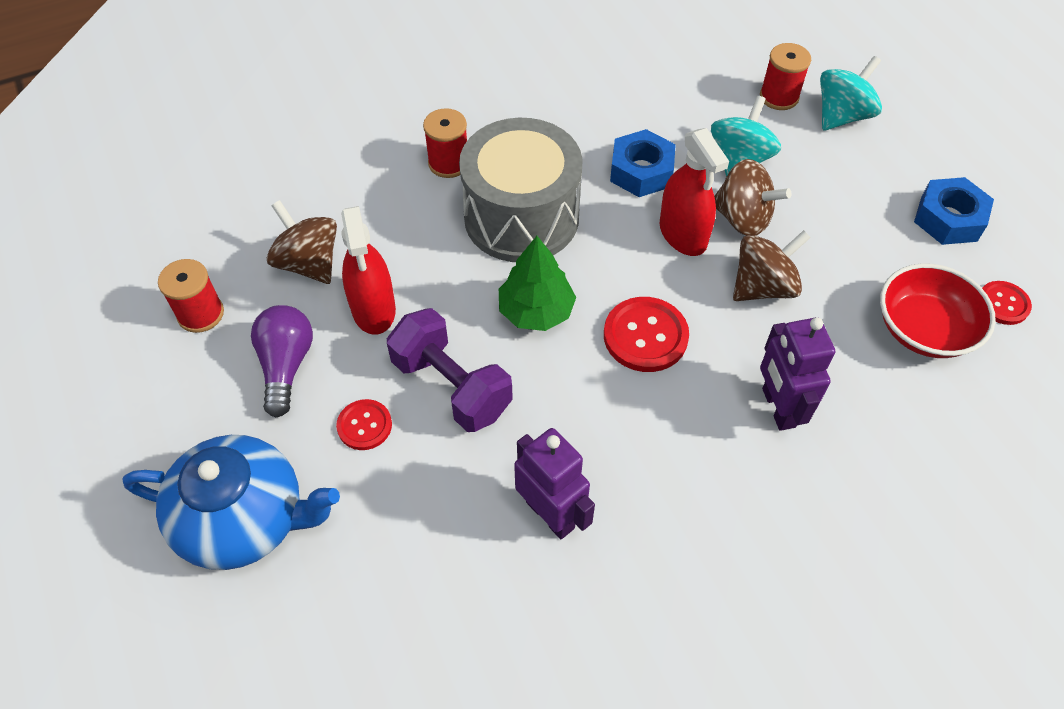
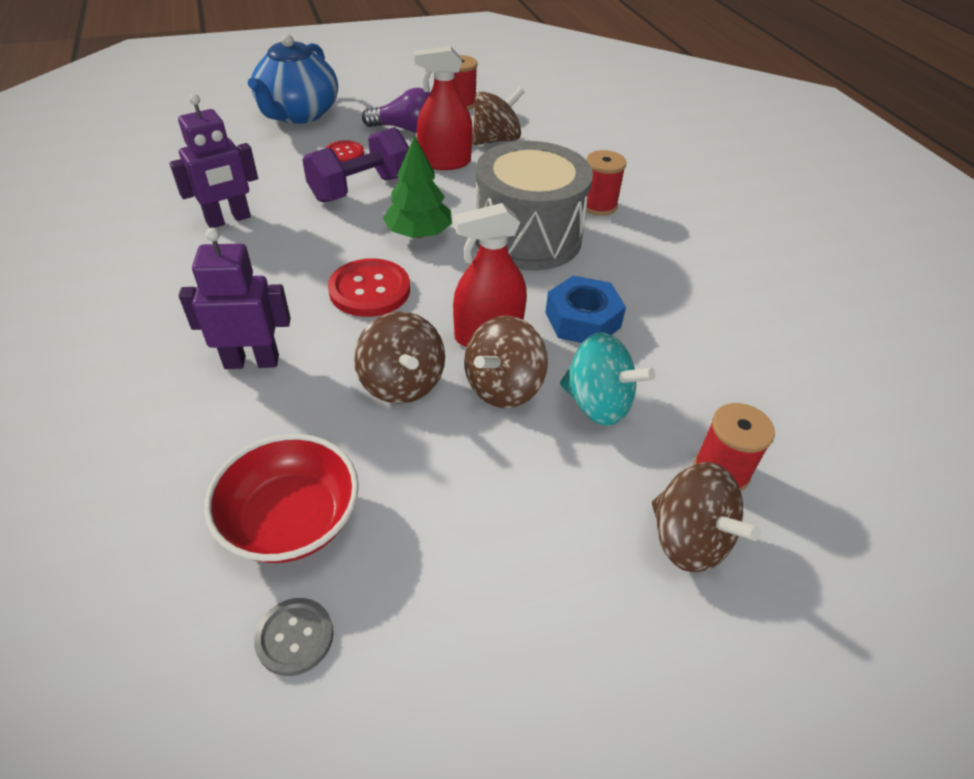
camera: 95 degrees right, 10 degrees down
(842, 116) = (688, 539): turquoise spinning top -> brown spinning top
(948, 219) = (467, 620): blue nut -> none
(1003, 304) = (294, 637): red button -> grey button

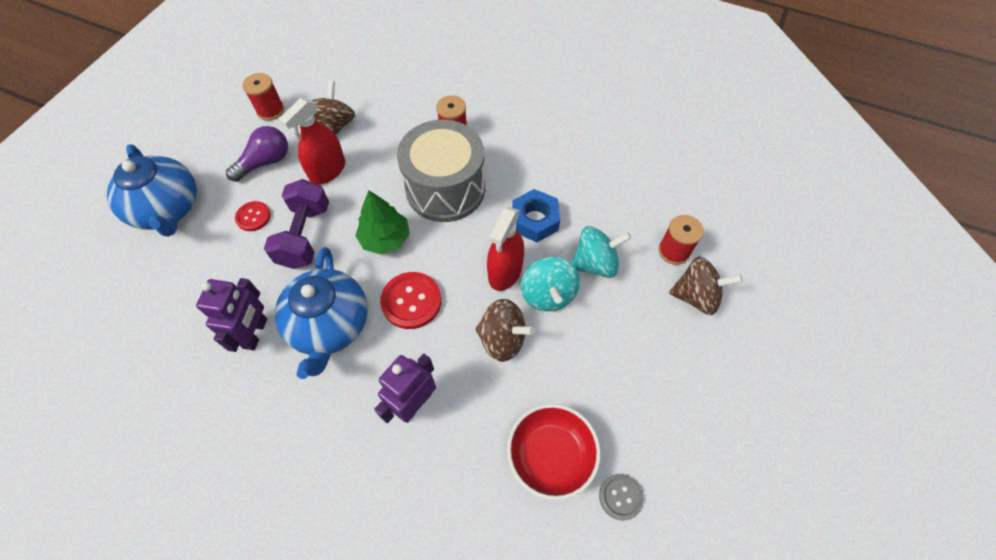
camera: 45 degrees left, 15 degrees up
(283, 255) = (329, 325): none -> blue teapot
(503, 387) = (548, 294): brown spinning top -> turquoise spinning top

